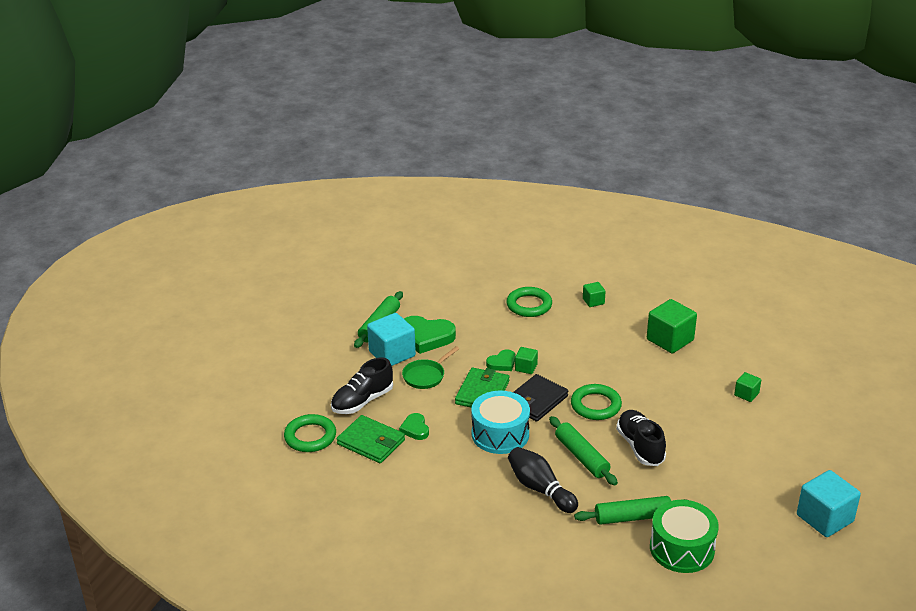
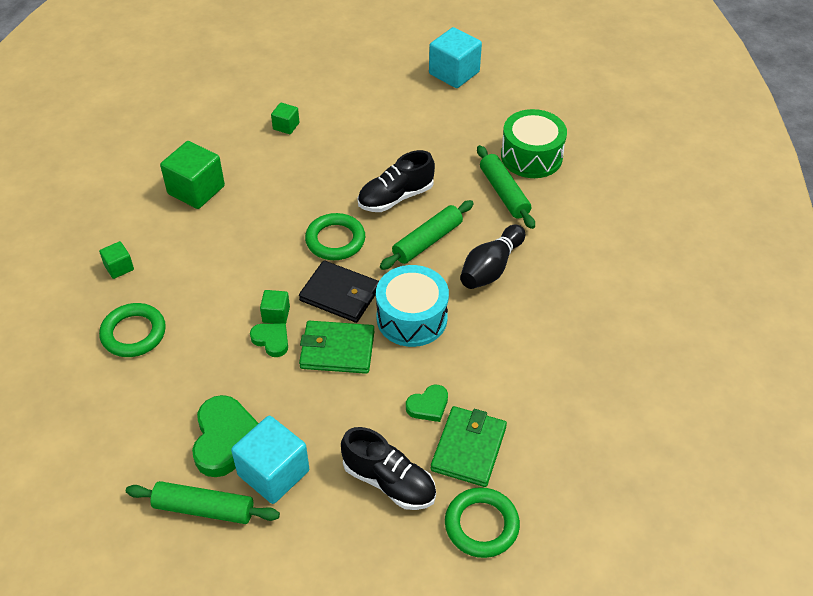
camera: 105 degrees left, 15 degrees up
(426, 376) = (316, 419): green pan -> none

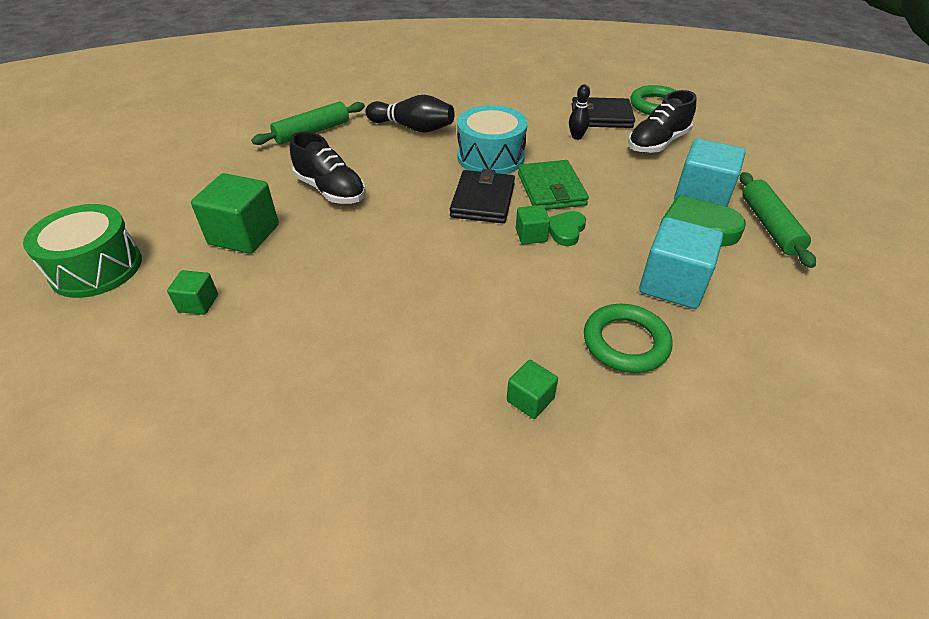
camera: 105 degrees left, 5 degrees down
(196, 190) = (349, 362): green cube -> green cube (244, 234)
(335, 240) = (408, 218): green ring -> none
(389, 481) = (657, 143): black shoe -> black shoe turned 150 degrees counterclockwise
(427, 241) = (390, 163): green rolling pin -> none
(428, 406) = (576, 137): green heart -> black bowling pin
(454, 73) = (102, 184): turquoise cube -> turquoise cube (672, 284)
(468, 448) = (601, 116): green wallet -> black wallet
(531, 156) = (257, 124): green drum -> green drum (96, 268)

